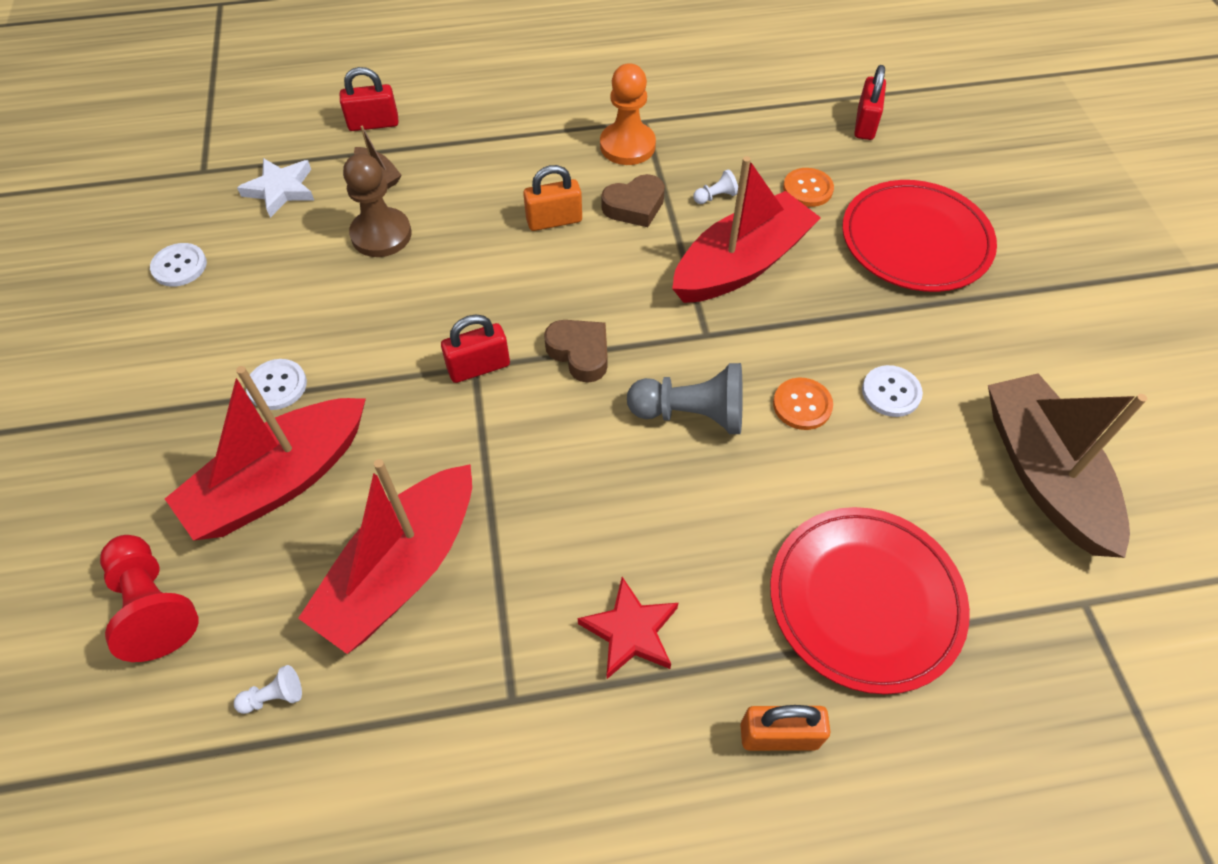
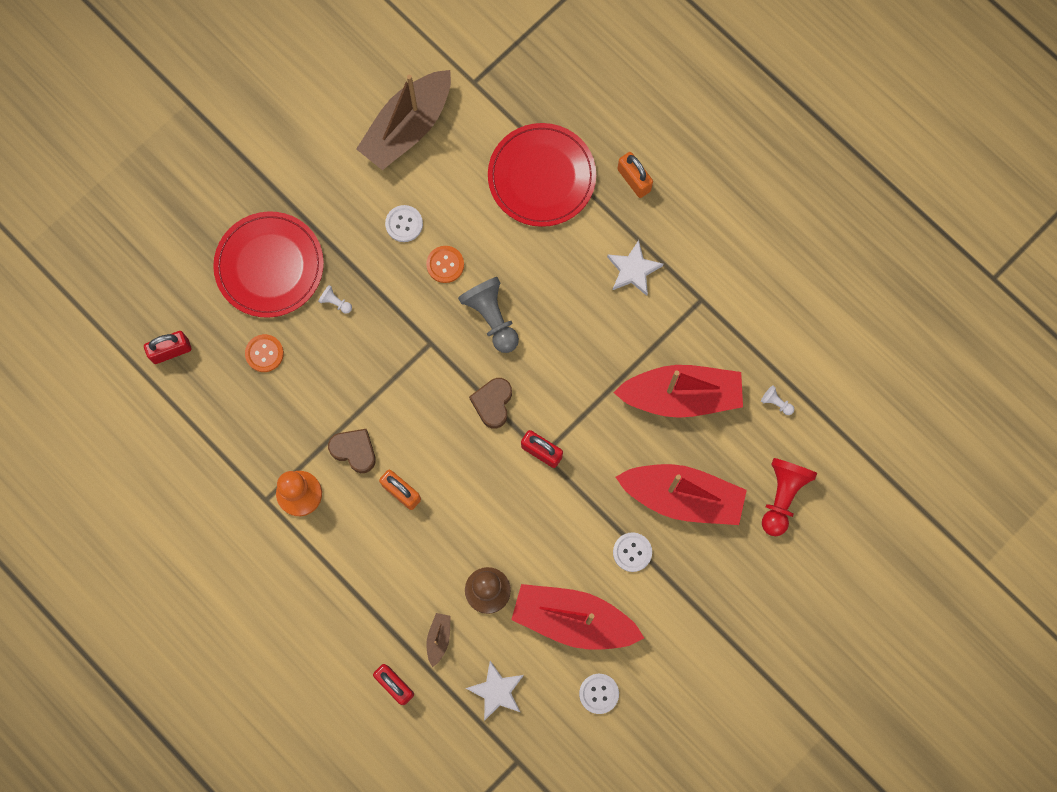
camera: 125 degrees left, 20 degrees up
(630, 631) = (633, 270): red star -> white star
(715, 197) = (311, 406): white pawn -> white pawn (335, 302)
(741, 264) = (361, 356): red boat -> red boat (573, 620)

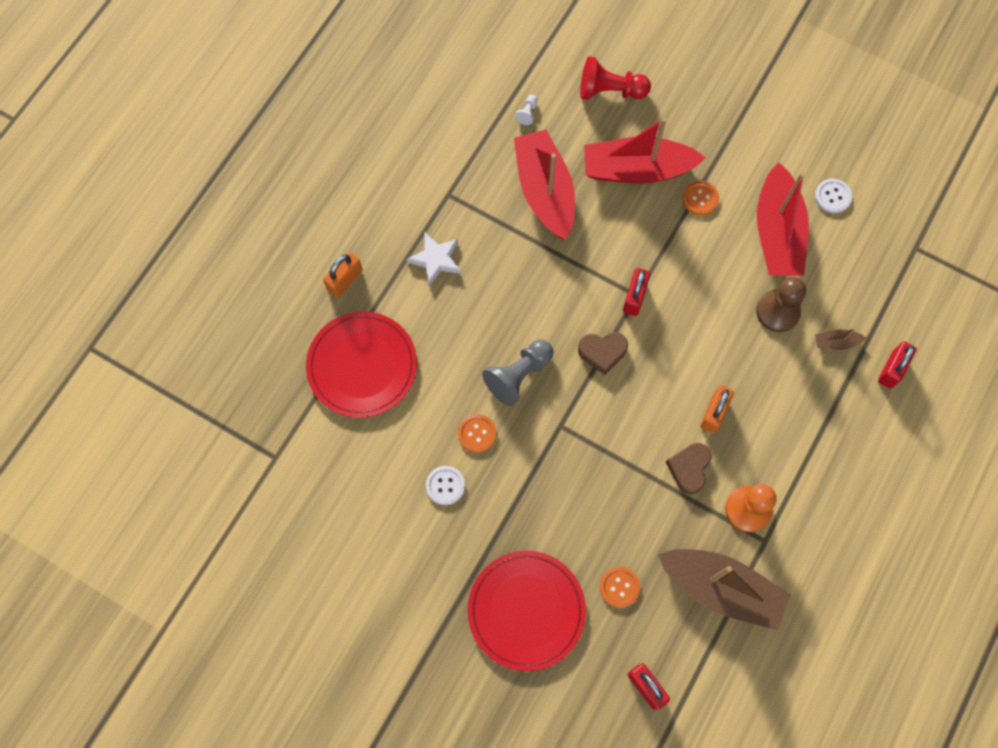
camera: 105 degrees left, 5 degrees down
(335, 302) = (545, 531): white pawn -> none
(408, 127) = (340, 511): brown boat -> brown boat (721, 588)
(497, 691) = (863, 280): white star -> none
(632, 552) = (700, 199): white button -> orange button
(682, 497) = (637, 170): red boat -> red boat turned 90 degrees counterclockwise

